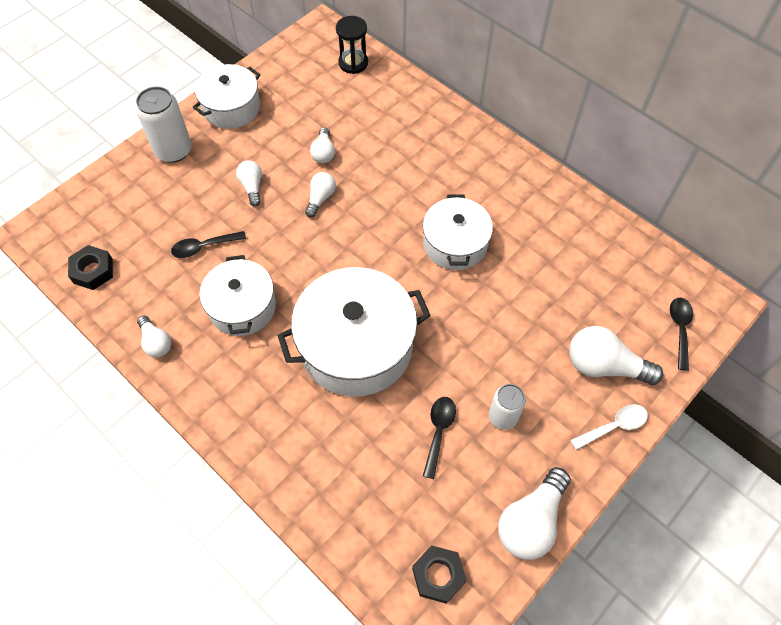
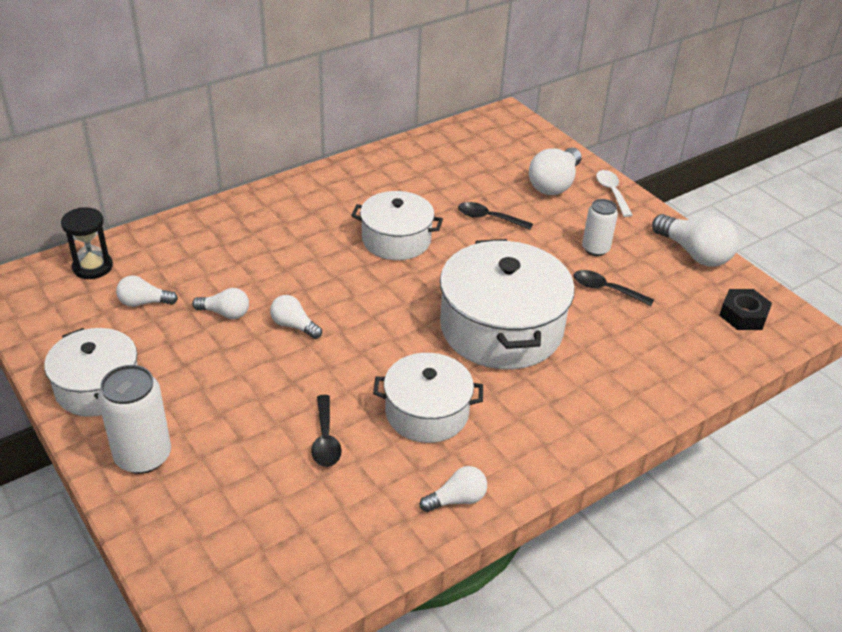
camera: 80 degrees left, 20 degrees down
(93, 271) = (322, 563): black nut -> none
(252, 187) = (248, 383): white light bulb -> white light bulb (144, 302)
(680, 329) = (527, 140): black spoon -> black spoon (488, 218)

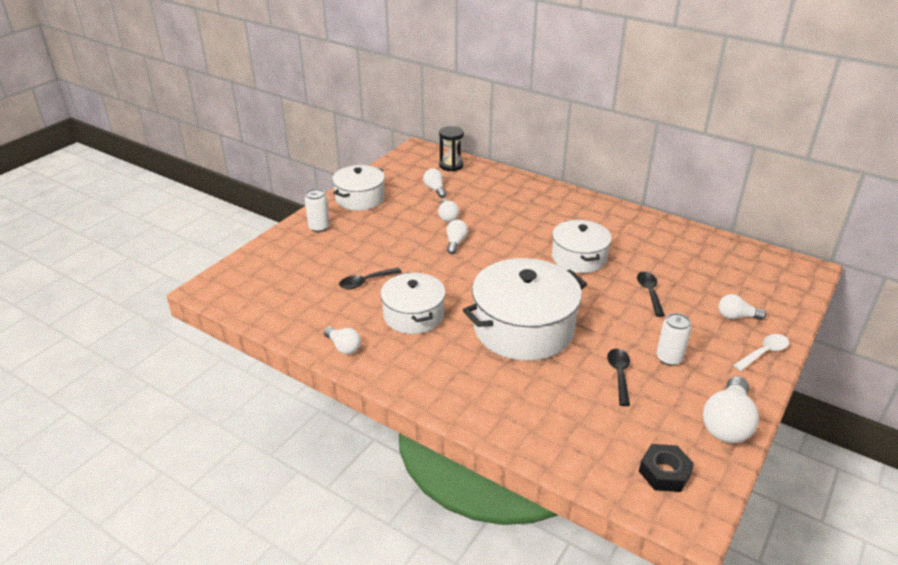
camera: 70 degrees right, 5 degrees down
(143, 456) = (319, 227): white can -> white can, size x0.64
(554, 184) = (736, 316): white light bulb -> white light bulb, size x0.57

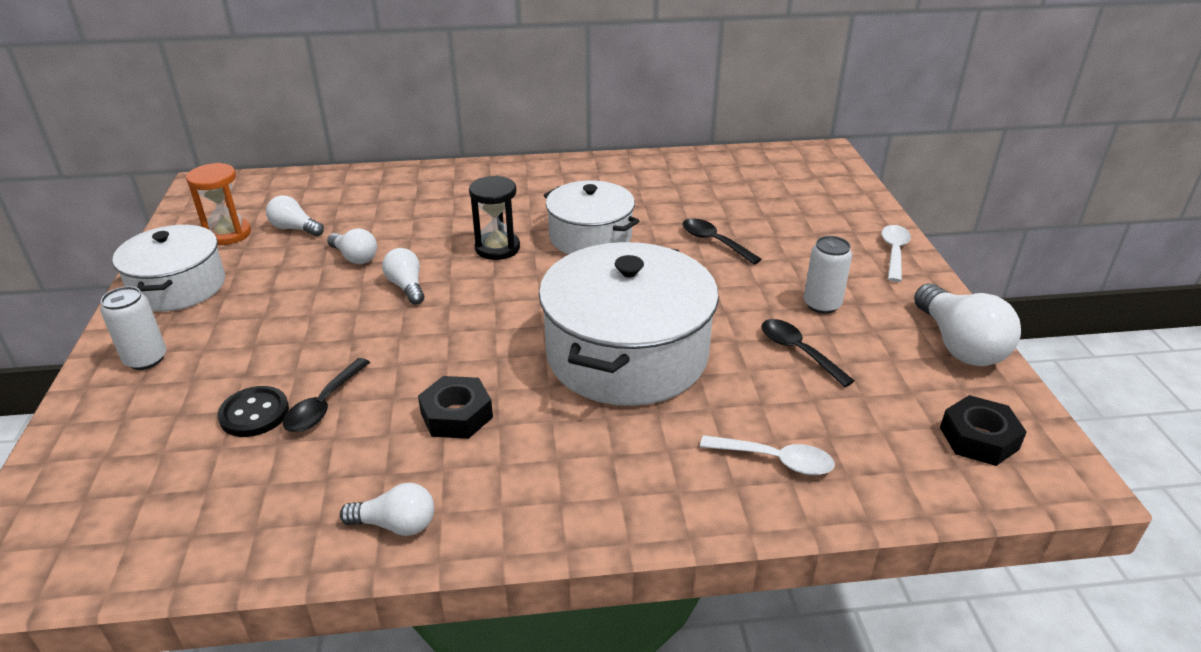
camera: 40 degrees left, 0 degrees up
(336, 272) = (254, 413): none -> black button
(403, 180) = (228, 234): none -> orange hourglass
(413, 315) = (456, 415): white pot -> black nut
(451, 165) = (285, 189): black hourglass -> black hourglass (497, 248)
(535, 417) = (775, 460): none -> white spoon
(736, 316) = (825, 227): white light bulb -> none

